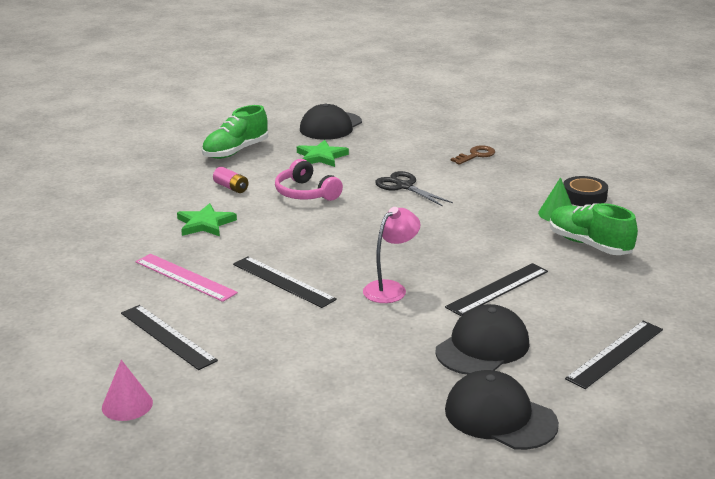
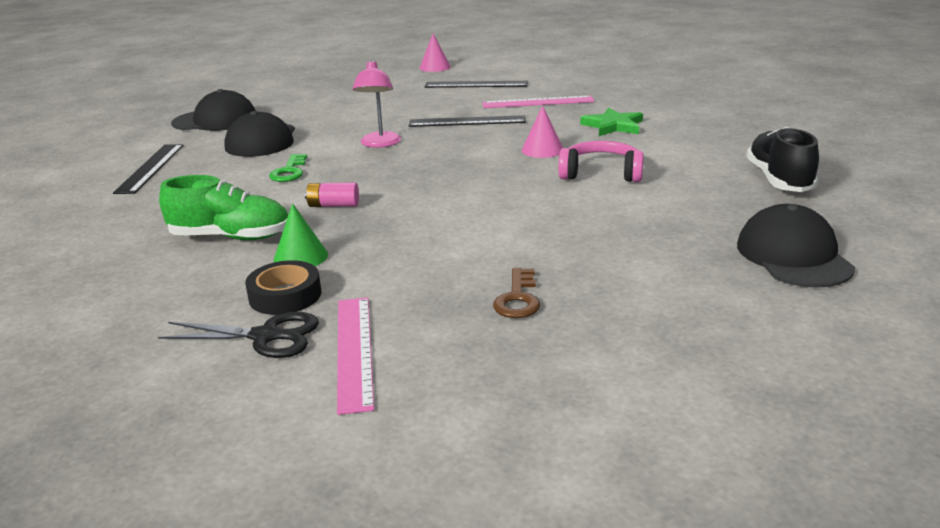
camera: 140 degrees right, 0 degrees up
(231, 187) = (675, 152): pink battery -> pink battery (333, 205)
(236, 151) = (779, 180): green shoe -> black shoe
(296, 225) = (542, 150): none -> pink cone
(321, 157) = (686, 212): green star -> none
(404, 186) = (523, 218): black scissors -> black scissors (266, 336)
(497, 289) = (289, 172): black ruler -> green key
(573, 163) = (354, 351): none -> pink ruler

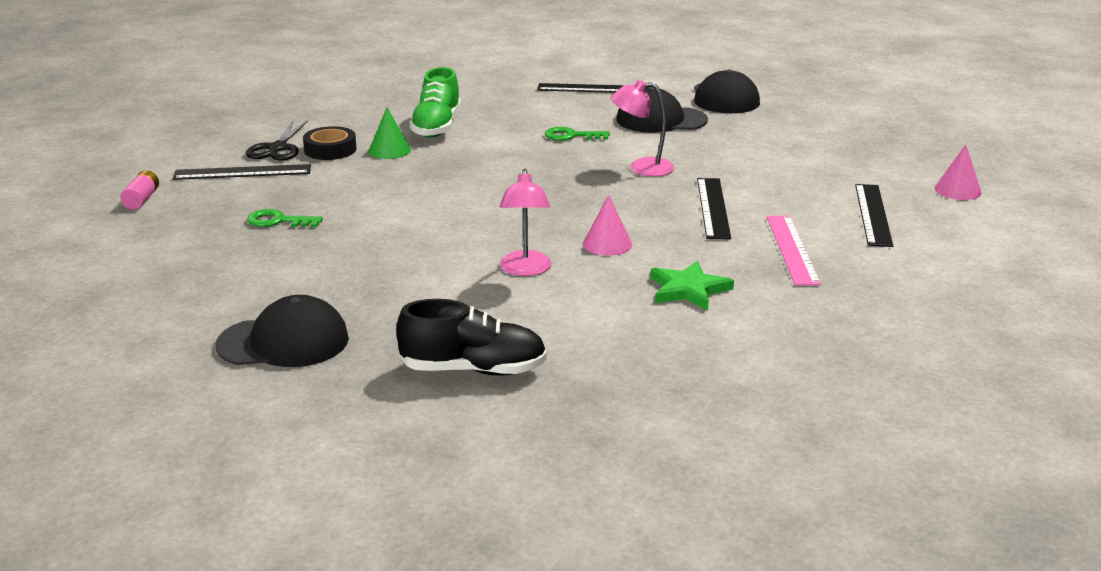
camera: 90 degrees right, 0 degrees up
(333, 205) = (486, 156): pink battery -> pink battery (142, 199)
(354, 351) = (242, 172): pink ruler -> black ruler
(518, 299) = (278, 221): brown key -> green key
(601, 173) = (525, 270): pink headphones -> pink lamp

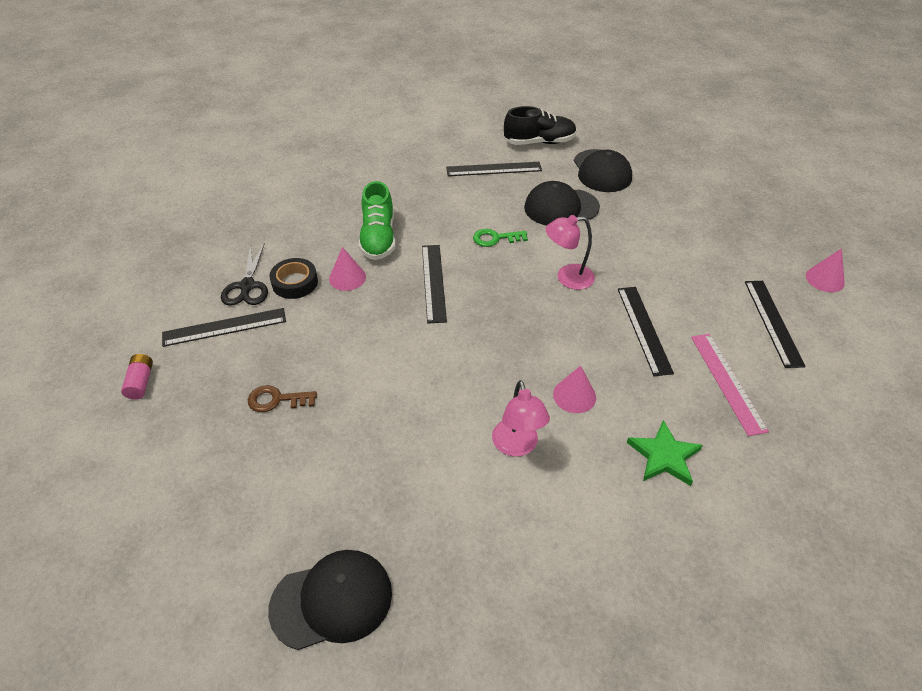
camera: 10 degrees left, 20 degrees up
(278, 221) = (276, 400): green key -> brown key
(389, 150) = (347, 278): green cone -> pink cone
(473, 370) = (519, 617): black shoe -> black shoe (539, 142)
(485, 160) = (433, 282): none -> black ruler

